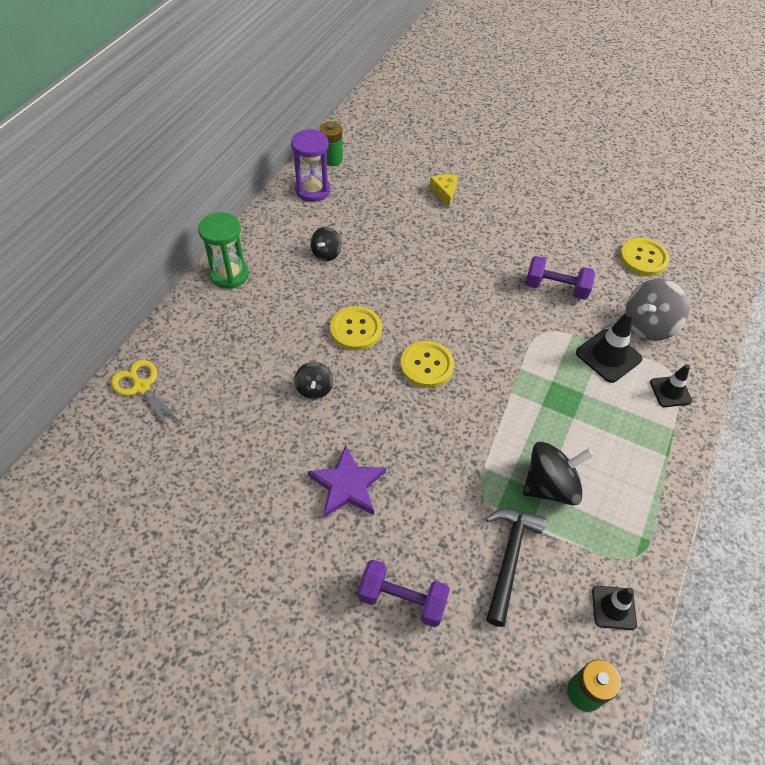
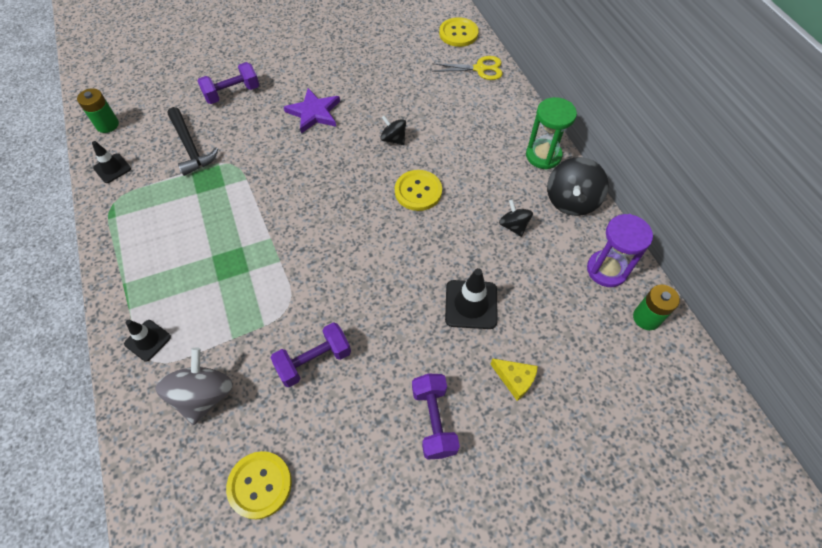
camera: 135 degrees right, 5 degrees up
(426, 365) = (345, 208): yellow button -> yellow button (458, 33)
(513, 211) = (434, 421): none -> purple dumbbell
(550, 486) = (195, 200): black spinning top -> black spinning top (571, 201)
(608, 356) = (220, 330): black traffic cone -> black traffic cone (471, 304)

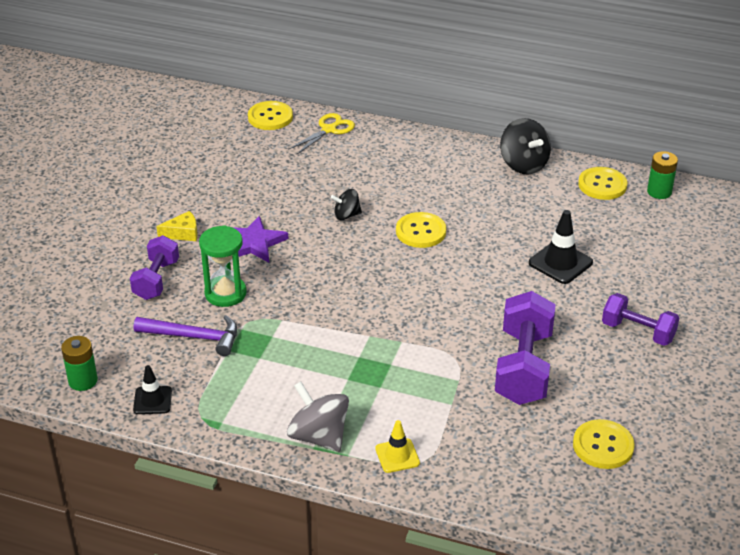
camera: 50 degrees left, 20 degrees down
(148, 340) = (397, 456): black traffic cone -> yellow traffic cone
(190, 147) = (194, 337): black hammer -> purple hammer
(204, 395) = (490, 443): grey spinning top -> grey spinning top (319, 436)
(314, 361) = (523, 367): purple dumbbell -> purple dumbbell, size x1.58
(513, 226) = (513, 204): black spinning top -> none
(515, 379) = (644, 276): yellow cheese -> yellow cheese (183, 233)
(543, 155) = (464, 152): green hourglass -> green hourglass (225, 293)
(607, 270) = (602, 185): purple hourglass -> yellow button

